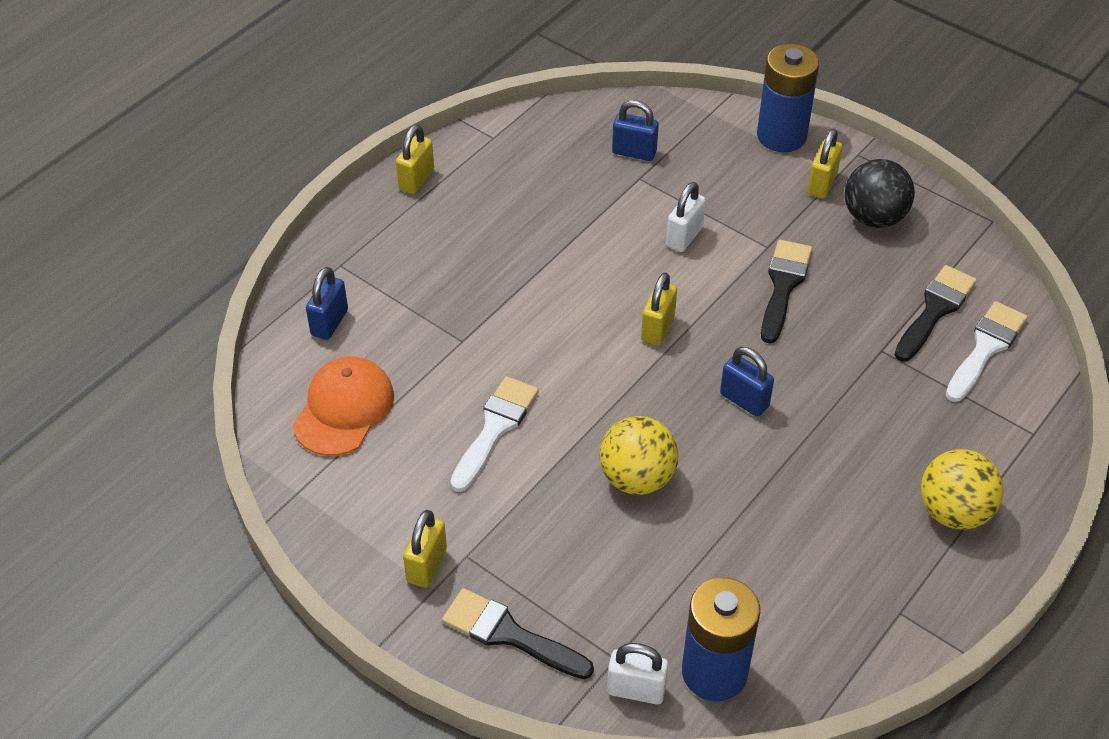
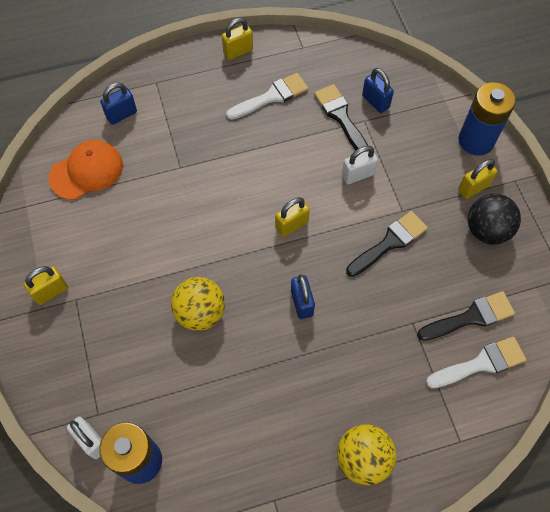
camera: 35 degrees right, 15 degrees up
(495, 428) = (152, 232): white brush -> white brush (271, 97)
(509, 634) = (57, 361): black brush -> black brush (340, 117)

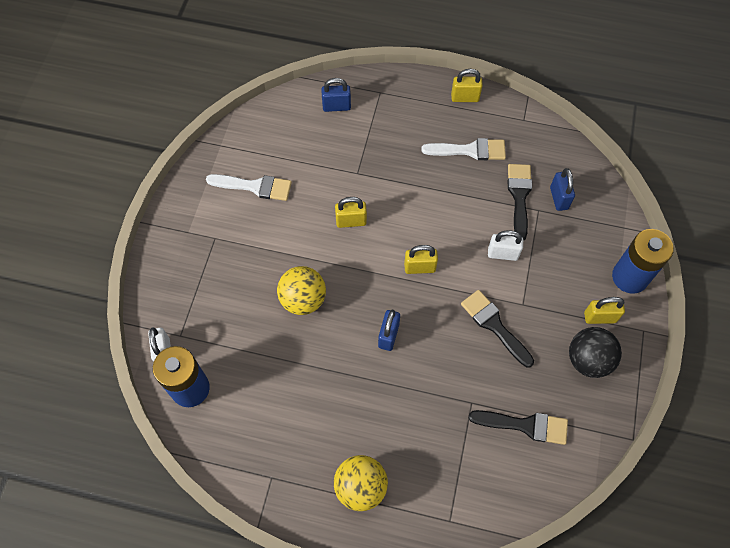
camera: 30 degrees right, 0 degrees up
(51, 291) = (200, 222): yellow padlock -> yellow padlock (351, 221)
(86, 171) = (282, 140): orange cap -> none
(389, 242) = (494, 325): black brush -> black brush turned 120 degrees counterclockwise
(481, 363) = (509, 468): white brush -> white brush (255, 186)

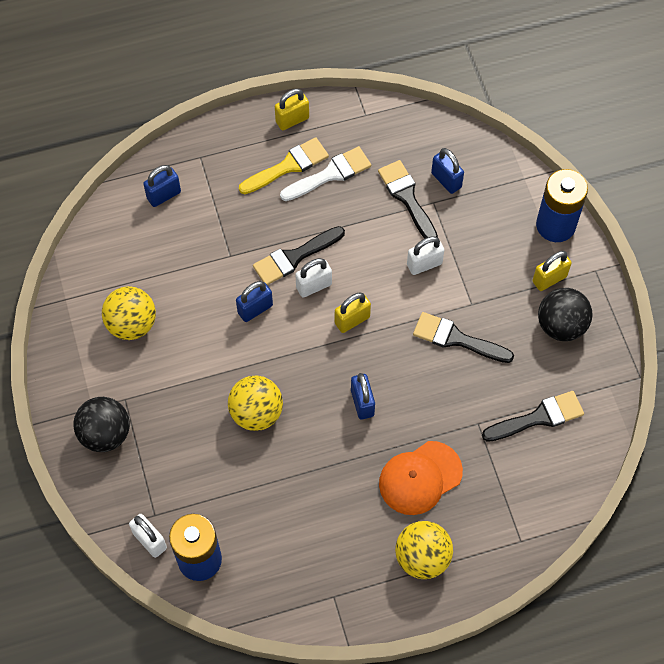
camera: 30 degrees left, 0 degrees up
(185, 256) = (105, 434): none -> black ball
(255, 186) = (132, 324): white brush -> yellow ball
(351, 221) = (255, 309): yellow padlock -> blue padlock
(398, 421) = (420, 478): none -> orange cap
(404, 198) = (294, 257): none -> black brush
(406, 227) = (314, 286): none -> white padlock
(441, 129) = (288, 166): none -> yellow brush

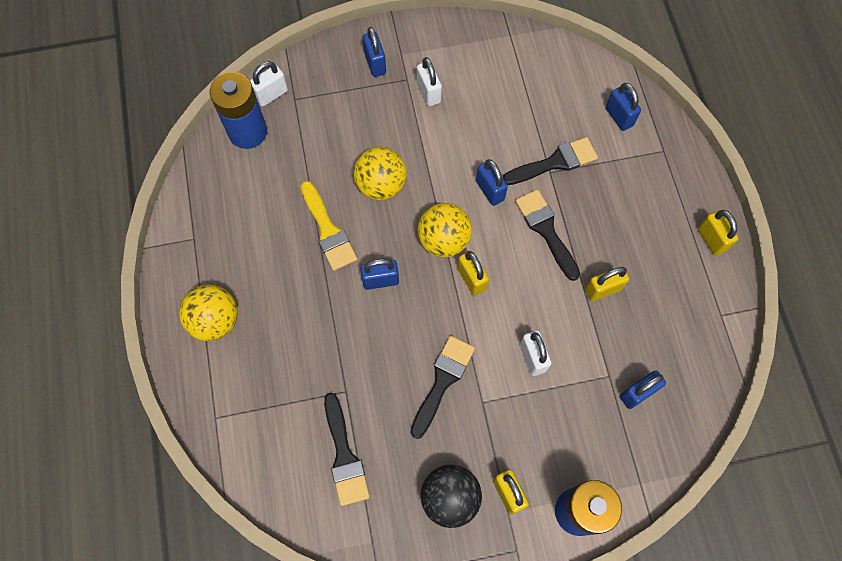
camera: 95 degrees right, 5 degrees up
(105, 434) = (375, 63): black ball -> blue padlock
(132, 324) = (481, 86): yellow ball -> yellow ball (443, 240)
(288, 166) = (654, 232): yellow brush -> yellow brush (328, 231)
(314, 286) = (512, 246): white padlock -> white padlock (428, 93)
(330, 174) = (644, 272): white brush -> none
(351, 208) = (602, 289): none -> yellow padlock
(407, 198) = (615, 348): black brush -> black brush (555, 162)
(420, 478) = (295, 327): orange cap -> none

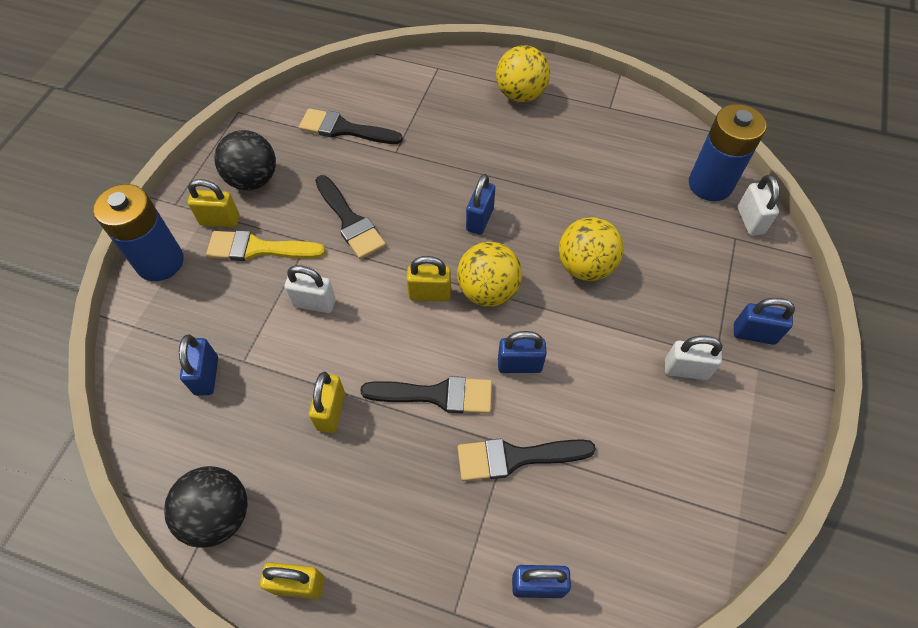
camera: 120 degrees right, 10 degrees down
(328, 231) = (559, 202): yellow brush -> yellow brush (258, 248)
(555, 162) = (515, 457): black brush -> black brush turned 75 degrees clockwise
(712, 313) = (218, 515): none -> black ball

